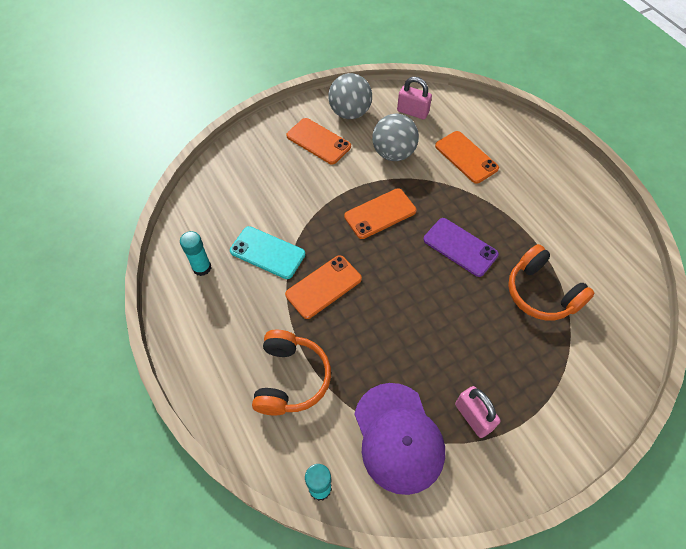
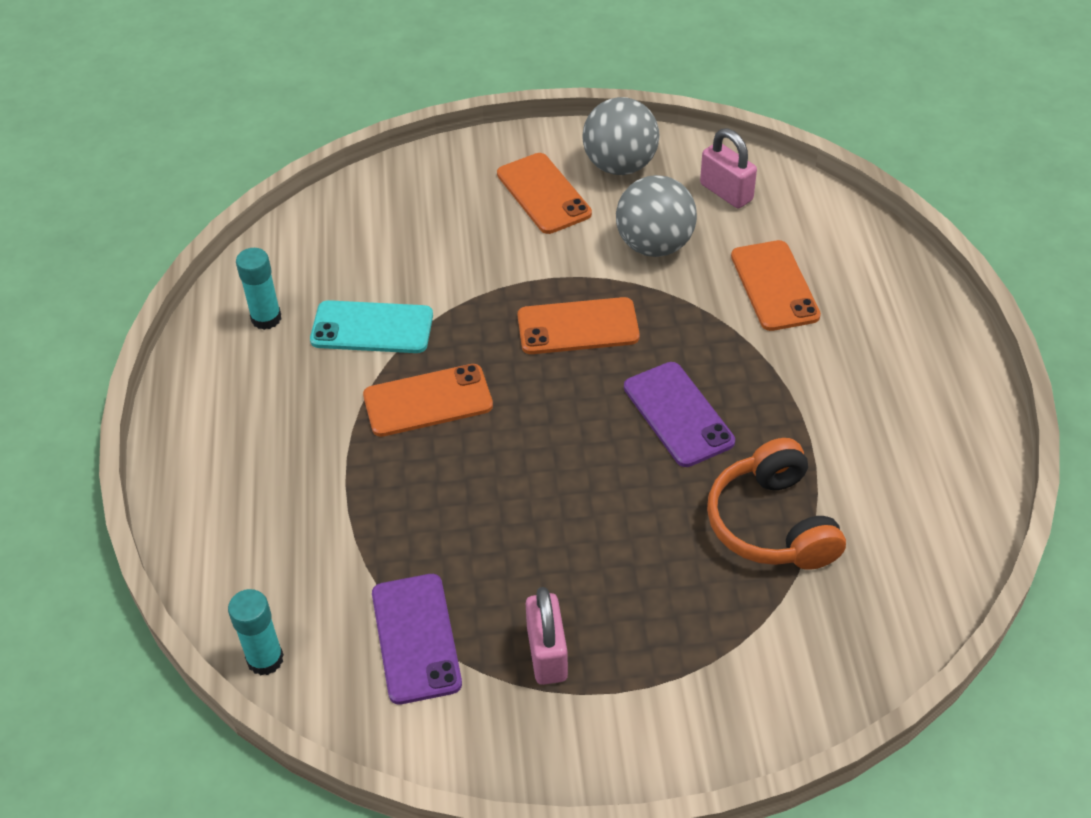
camera: 25 degrees right, 10 degrees down
(267, 253) = (372, 328): turquoise phone -> turquoise phone turned 45 degrees counterclockwise
(290, 378) = (306, 506): orange headphones -> none
(398, 437) = (416, 638): purple cap -> purple phone

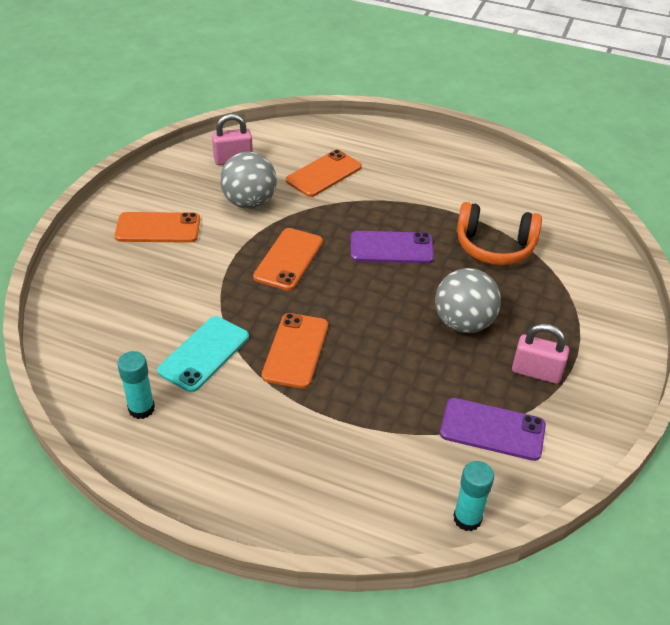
camera: 65 degrees left, 5 degrees down
(620, 165) = (167, 188): grey ball -> grey ball (463, 323)
(774, 286) = (323, 174): orange phone -> orange phone turned 60 degrees counterclockwise

